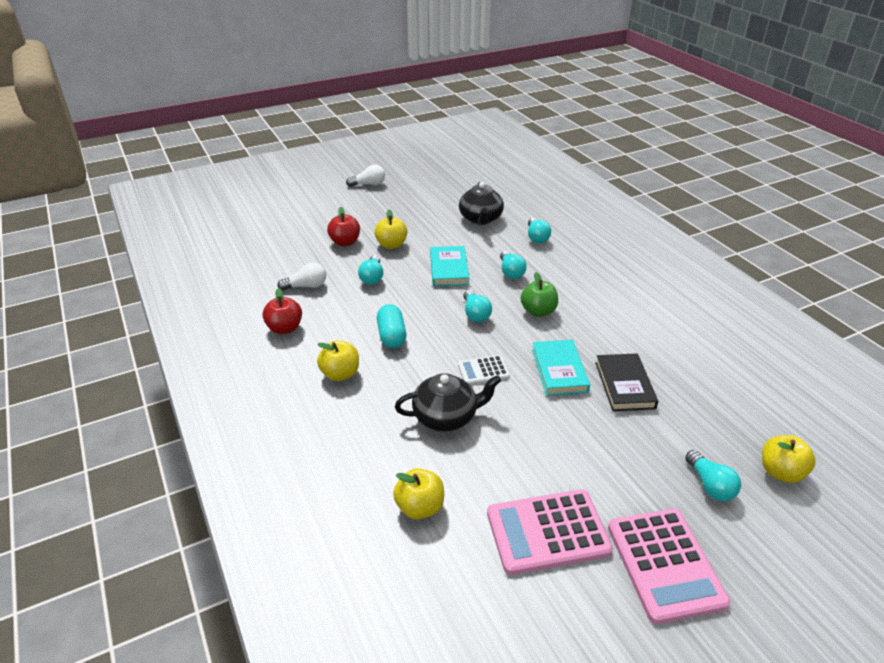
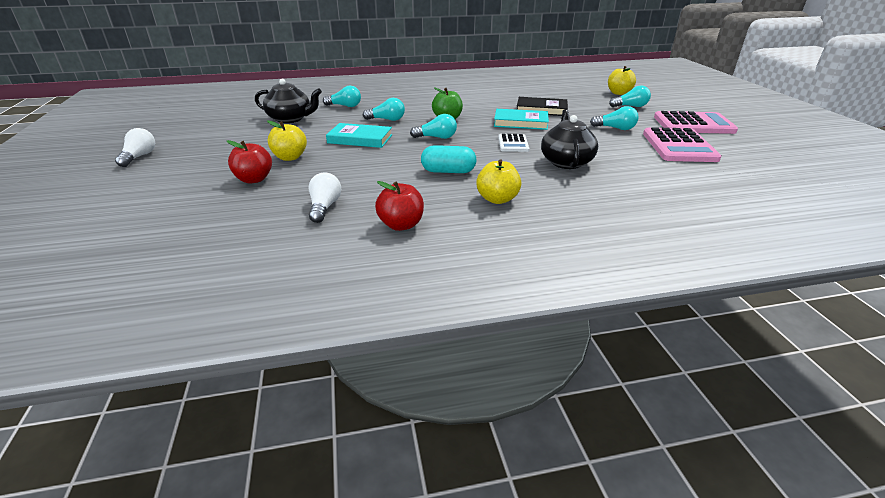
camera: 75 degrees left, 5 degrees down
(372, 277) = (342, 171): turquoise light bulb -> turquoise light bulb (615, 128)
(420, 507) = (667, 181): yellow apple -> none

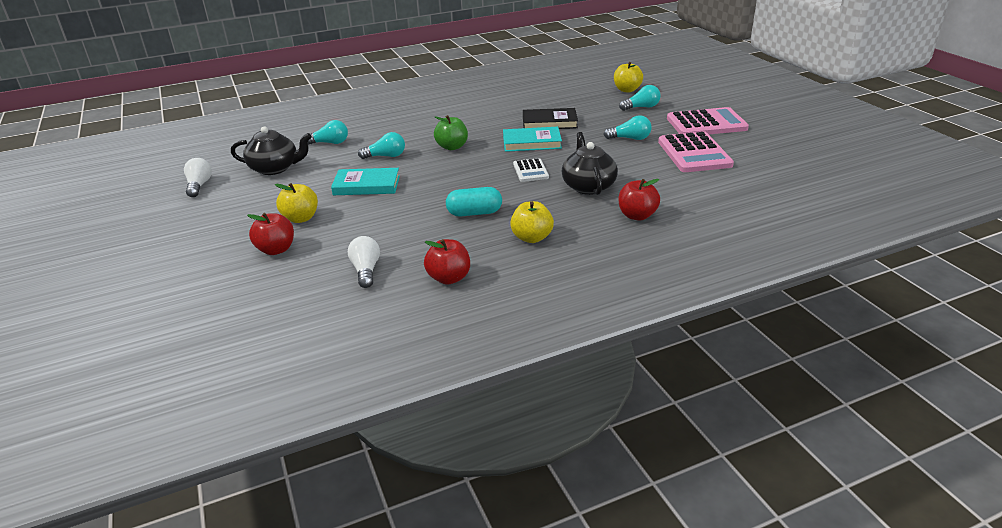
camera: 10 degrees left, 0 degrees up
(139, 157) = (129, 240): white light bulb -> white light bulb (199, 185)
(436, 137) = (448, 173): turquoise light bulb -> none
(611, 193) = (637, 216): none -> red apple

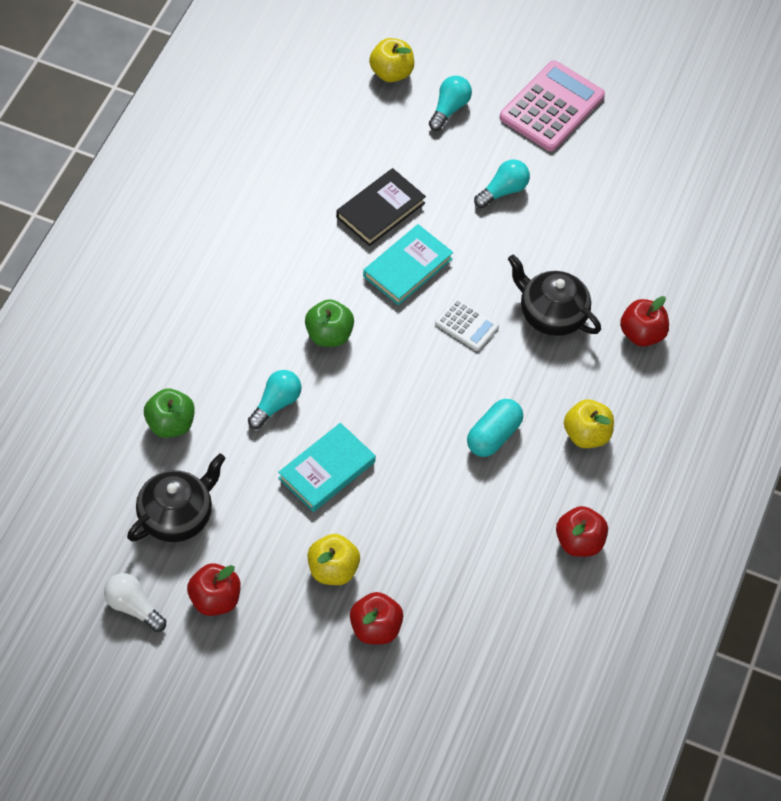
camera: 50 degrees left, 25 degrees up
(233, 200) = (215, 599): none -> red apple
(330, 143) = (170, 424): turquoise light bulb -> green apple
(366, 270) = (497, 588): white light bulb -> none
(694, 153) = (593, 182): pink calculator -> none

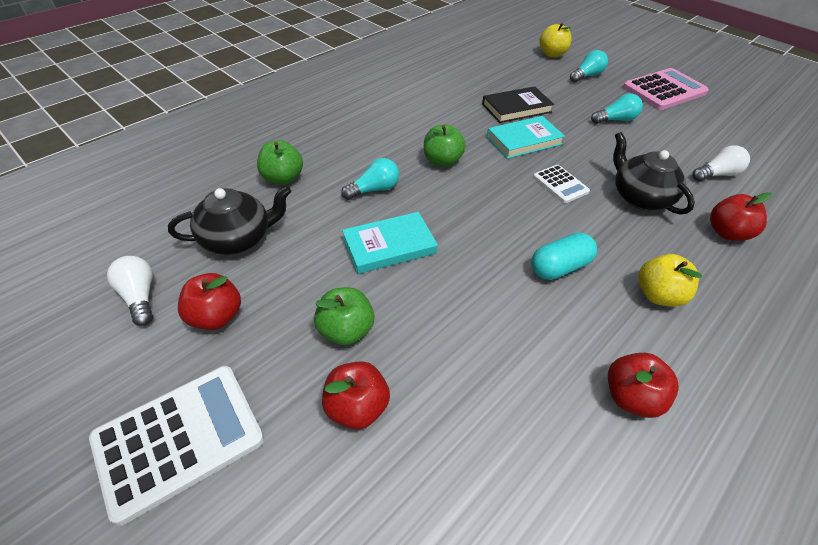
camera: 25 degrees right, 10 degrees down
(258, 700) = (179, 439): none -> white calculator
(333, 570) = (346, 330): yellow apple -> green apple
(626, 249) = (716, 174): none -> white light bulb

